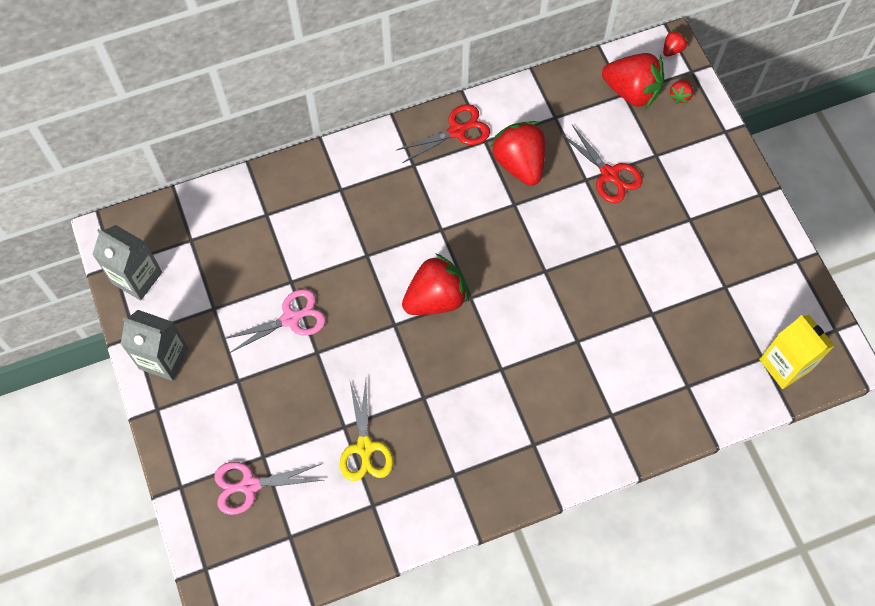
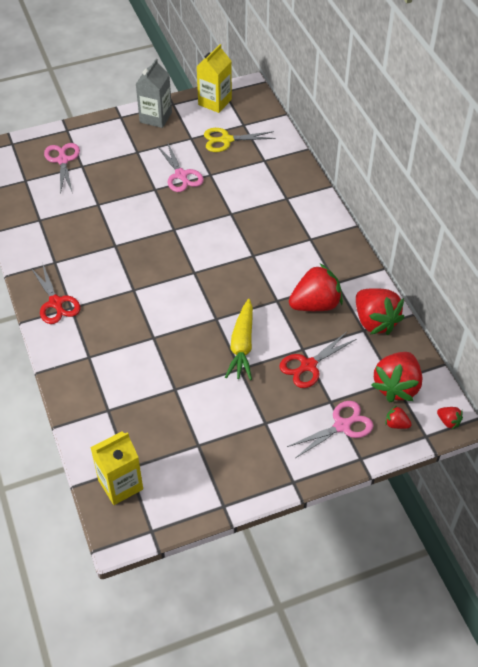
camera: 90 degrees right, 15 degrees down
(137, 278) = (215, 102): grey carton -> yellow carton
(365, 447) = (81, 215): yellow scissors -> yellow scissors (226, 140)
(435, 298) = (194, 252): red strawberry -> red strawberry (375, 321)
(457, 131) = (343, 265): red scissors -> red scissors (56, 303)
(585, 242) = (242, 346): none -> yellow carrot
(687, 145) = (342, 426): none -> pink scissors

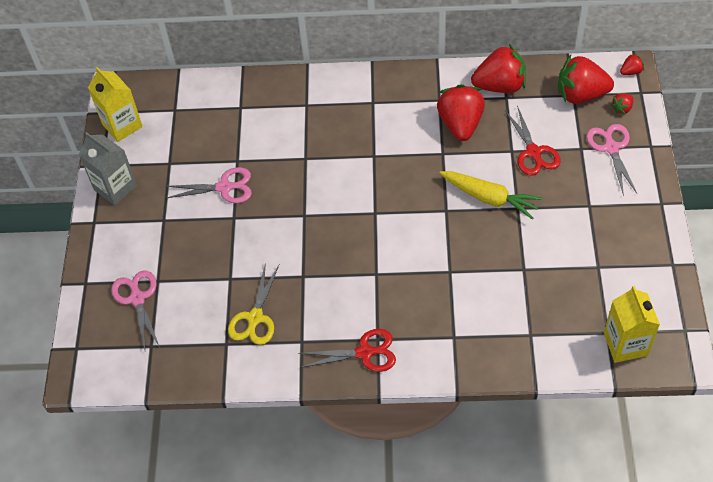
camera: 65 degrees left, 5 degrees up
(63, 160) = (137, 298): pink scissors -> pink scissors turned 60 degrees clockwise
(226, 140) = (191, 131): yellow scissors -> yellow scissors (255, 318)
(396, 386) = (581, 94): red strawberry -> red strawberry turned 135 degrees clockwise

